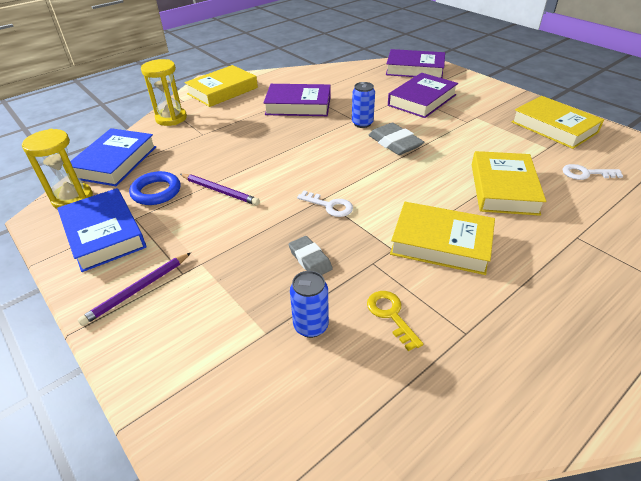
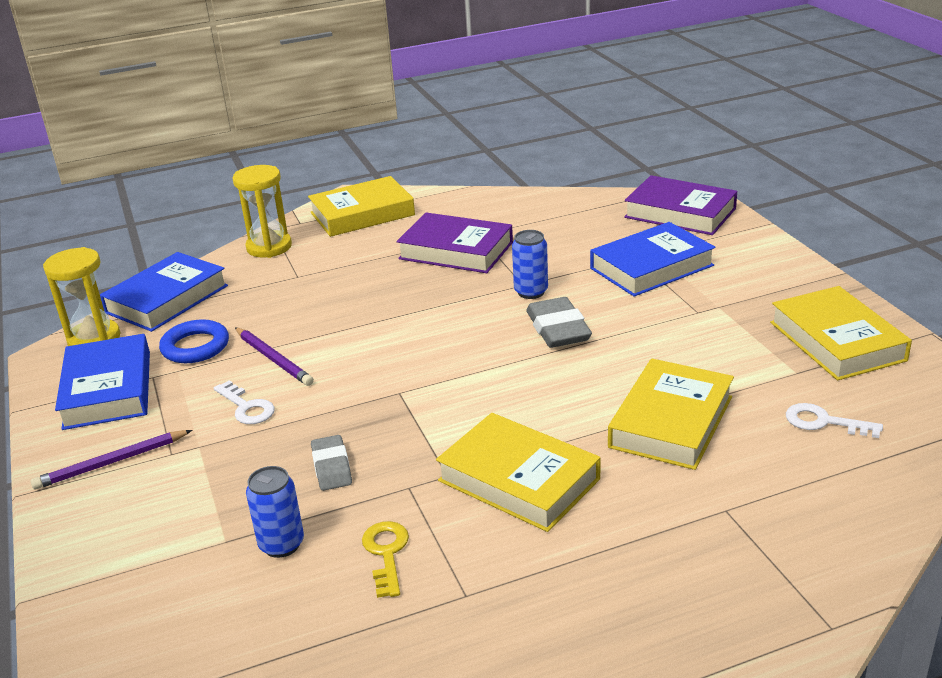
camera: 20 degrees right, 10 degrees down
(329, 206) = (402, 403): white key -> white key (247, 407)
(422, 100) = (651, 267): purple book -> blue book

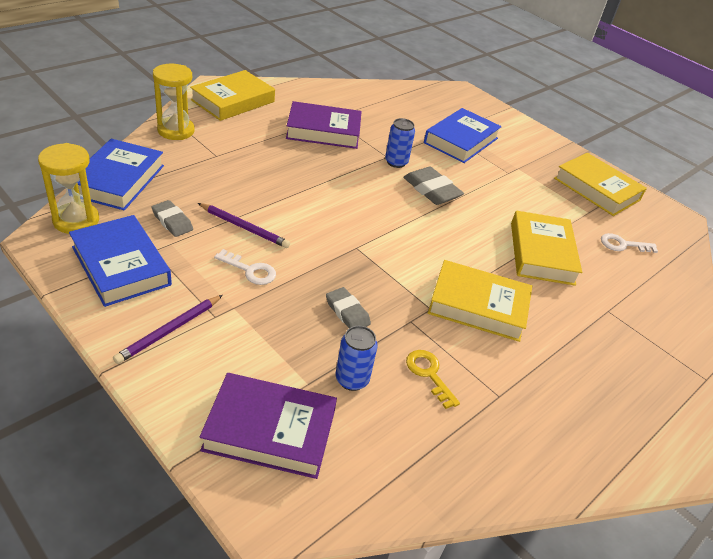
camera: 30 degrees left, 10 degrees up
(195, 347) = (172, 221): blue ring -> grey eraser
(680, 213) = (453, 99): purple book -> purple book (270, 430)

